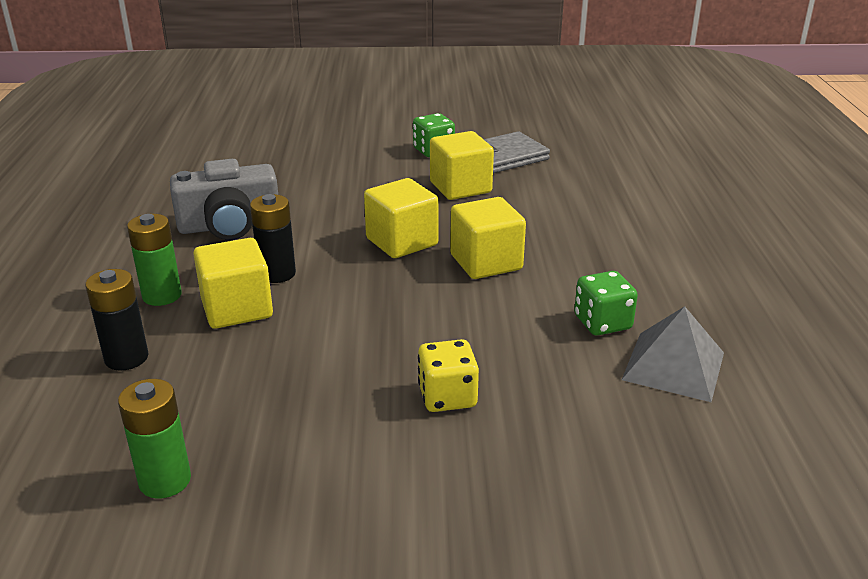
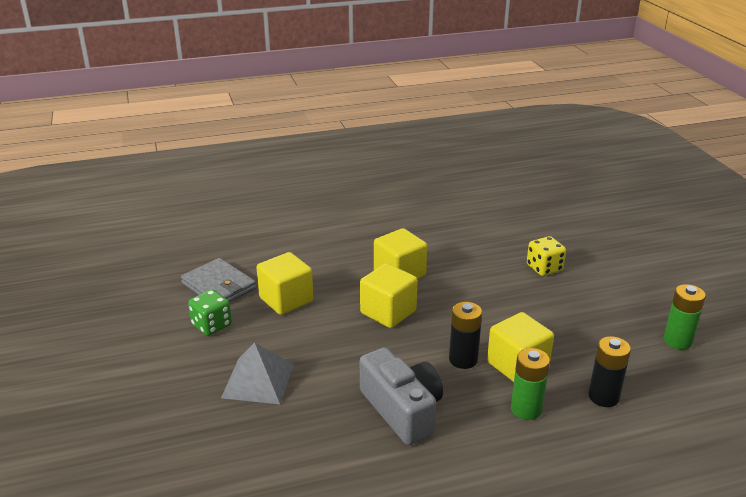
camera: 105 degrees left, 0 degrees up
(602, 323) = (446, 230): green dice -> none
(674, 366) = (472, 210): grey pyramid -> grey pyramid (258, 380)

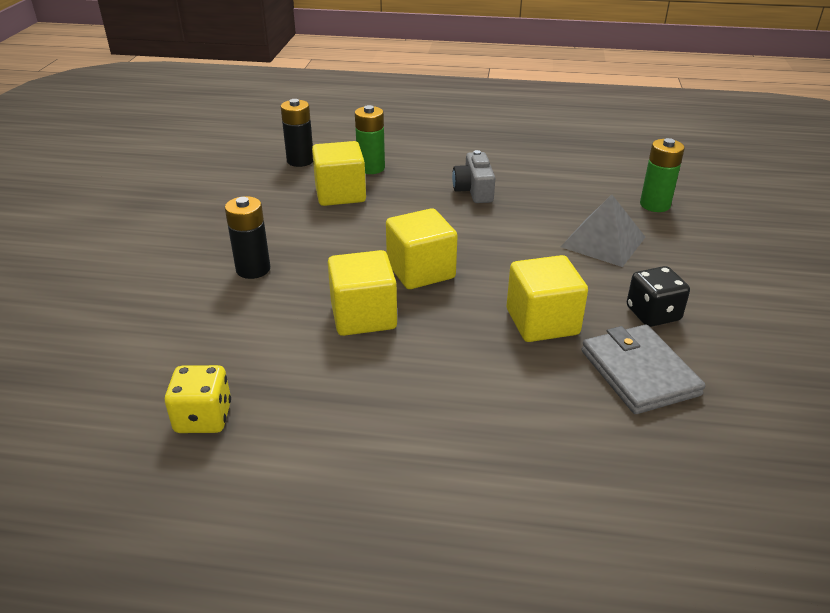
camera: 155 degrees left, 5 degrees up
(211, 325) = (653, 314): green dice -> black dice
(402, 410) = (474, 190): grey camera -> grey camera, size x0.65
(463, 360) = (385, 209): black battery -> black battery (253, 269)
(544, 268) = (177, 271): yellow dice -> yellow dice (203, 418)
(677, 341) = (176, 176): green battery -> green battery (655, 205)

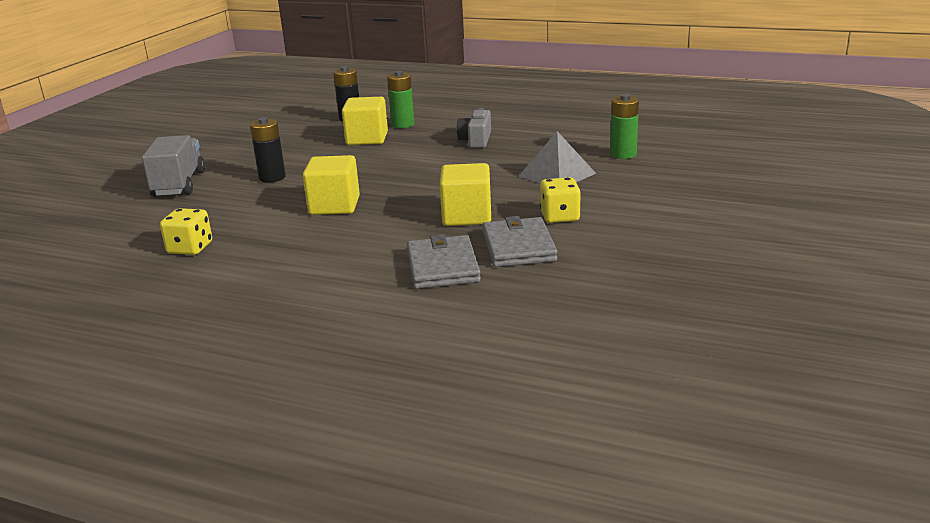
camera: 15 degrees right, 10 degrees down
(129, 290) = (179, 184): none -> grey truck
(420, 271) = (396, 184): yellow cube -> none
(569, 420) = (442, 266): none -> grey wallet
(653, 314) = (560, 216): black dice -> yellow dice

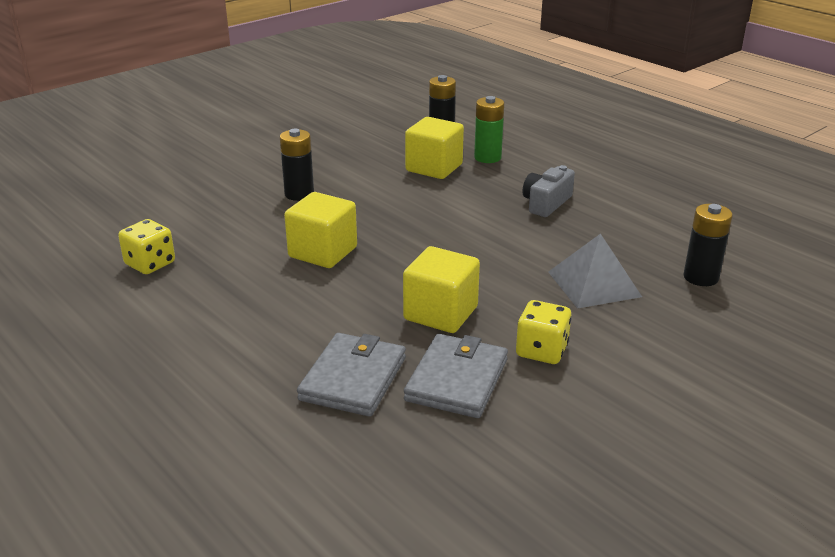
camera: 25 degrees right, 5 degrees up
(179, 184) = (212, 177): grey truck -> none
(623, 154) = (700, 277): green battery -> black battery

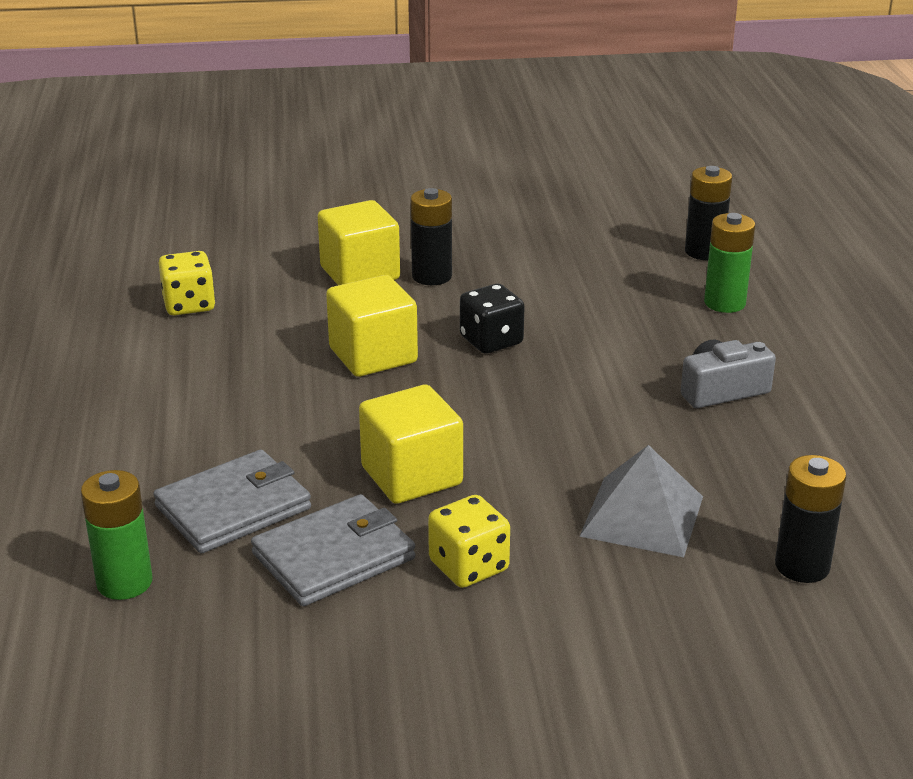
camera: 35 degrees right, 0 degrees up
(342, 459) = (124, 582): none -> green battery
(385, 219) = (491, 341): none -> black dice
(434, 168) = (635, 294): yellow cube -> yellow cube (360, 273)

